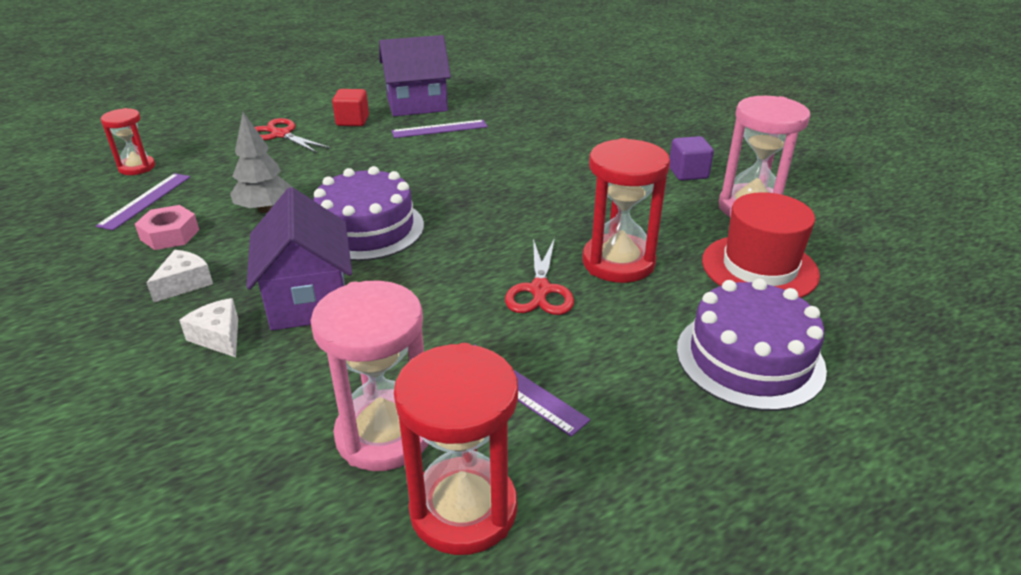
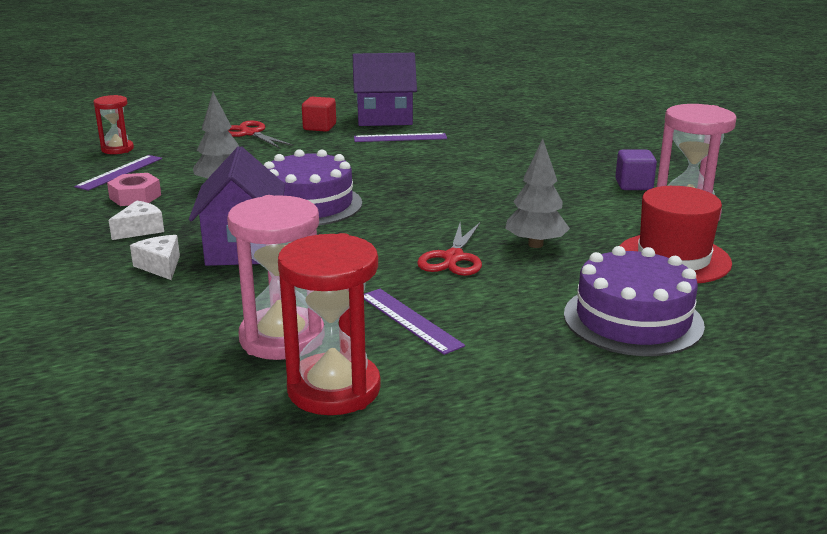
camera: 10 degrees right, 10 degrees down
(618, 262) = (535, 244): red hourglass -> grey tree

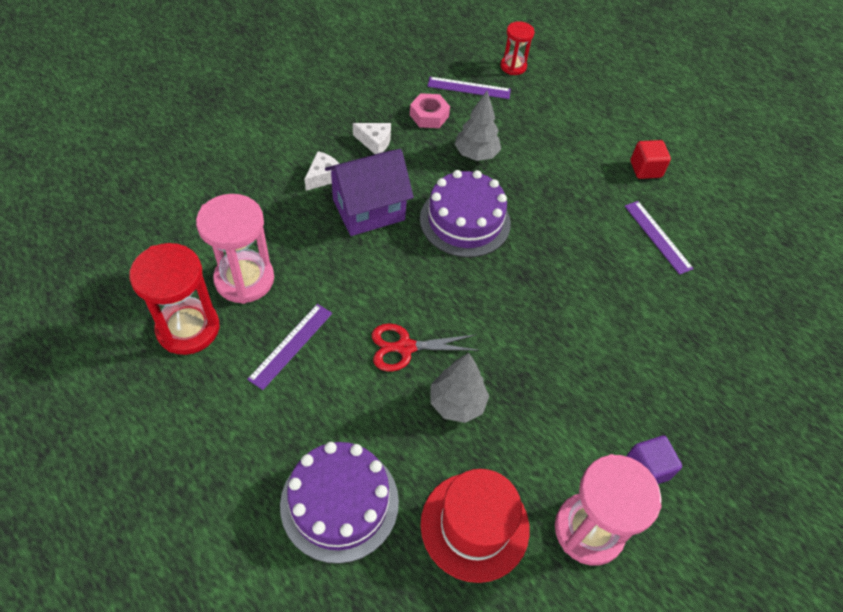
camera: 65 degrees right, 30 degrees up
(250, 133) = (598, 129): red scissors -> none
(384, 118) = (704, 209): purple house -> none

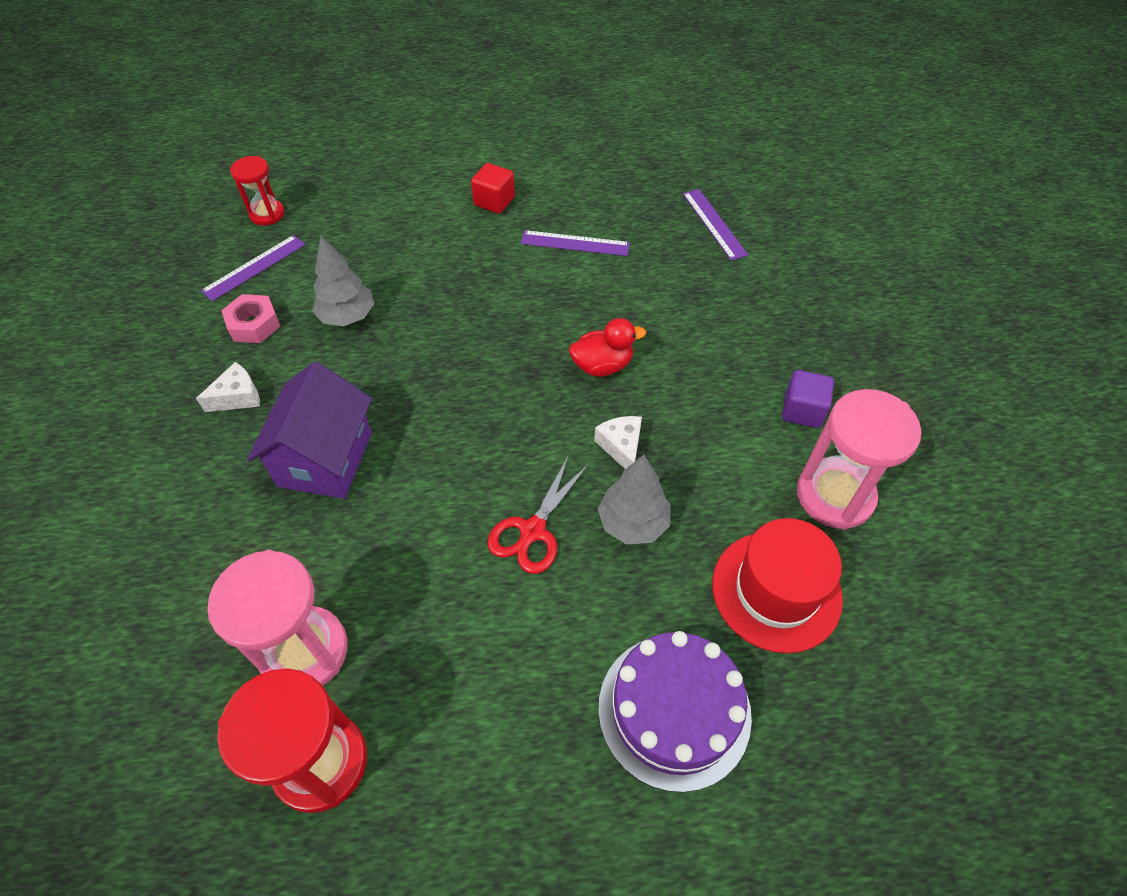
camera: 50 degrees left, 0 degrees up
(291, 345) = (440, 649): purple ruler -> purple ruler (714, 224)
(323, 176) = (235, 477): white cheese -> white cheese (621, 446)
(465, 221) = (422, 379): purple cake -> none
(567, 314) = (602, 365): none -> red duck

